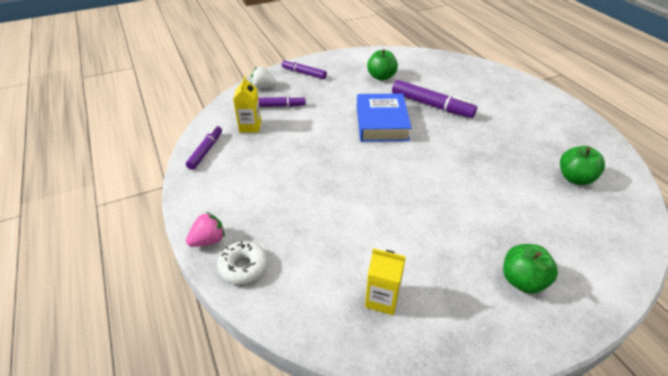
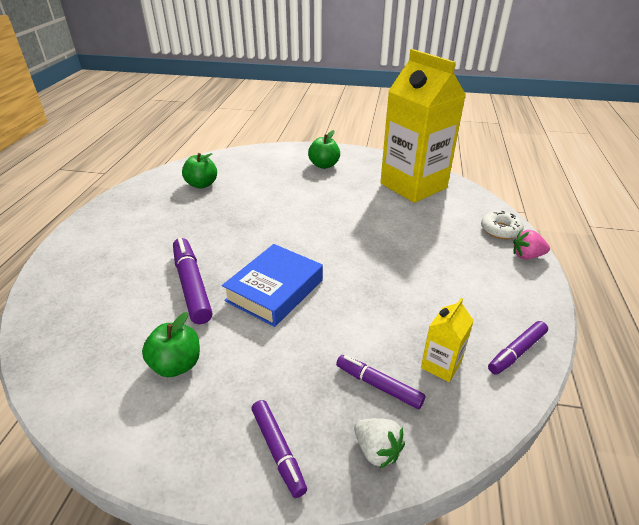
camera: 145 degrees left, 5 degrees down
(382, 299) = (413, 186): yellow carton -> yellow carton, size x2.47

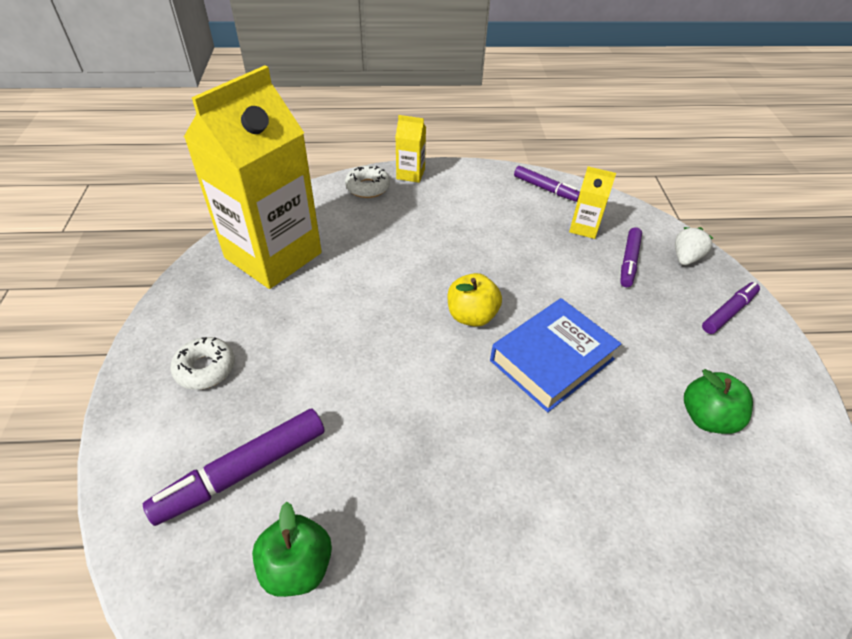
camera: 105 degrees left, 10 degrees up
(192, 285) = (587, 455): purple marker -> purple marker (243, 471)
(275, 290) = (552, 360): blue book -> blue book turned 60 degrees counterclockwise
(324, 165) = (205, 368): green apple -> white donut
(333, 259) = (472, 316): none -> yellow apple
(527, 256) = (410, 174): pink strawberry -> yellow carton

